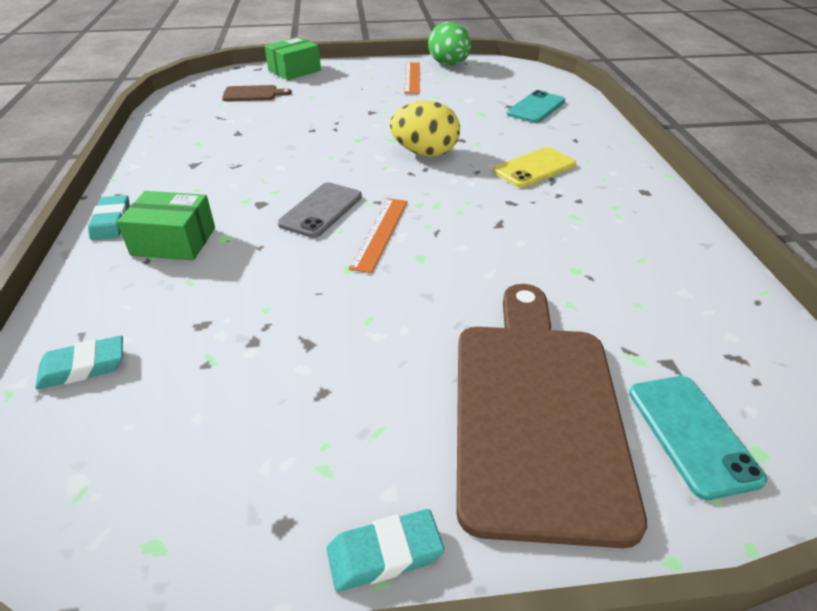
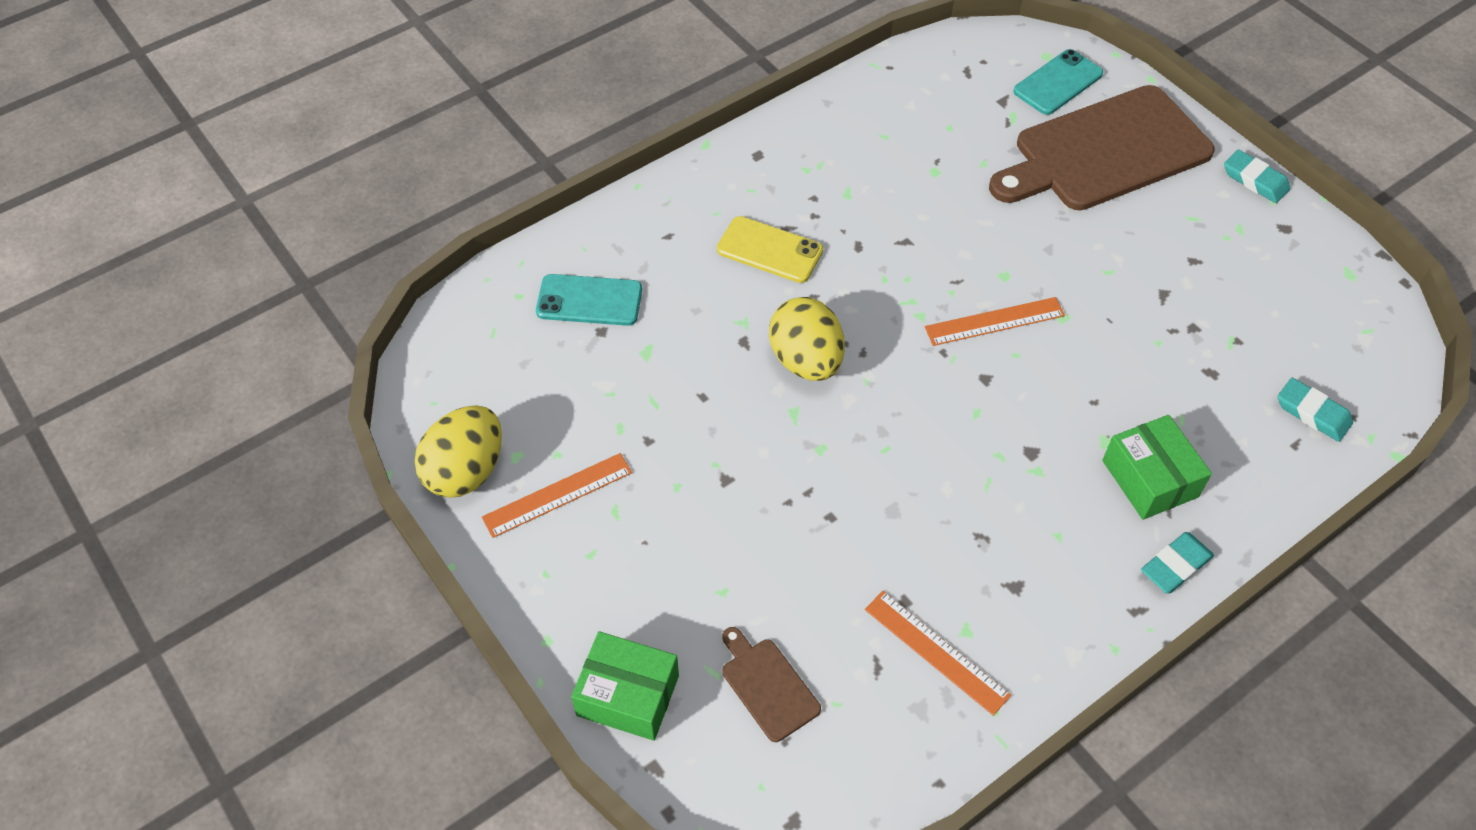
camera: 120 degrees left, 15 degrees up
(201, 132) = (936, 651): none -> orange ruler
(321, 210) = (998, 390): grey phone -> none
(449, 65) = (466, 471): green egg -> yellow egg

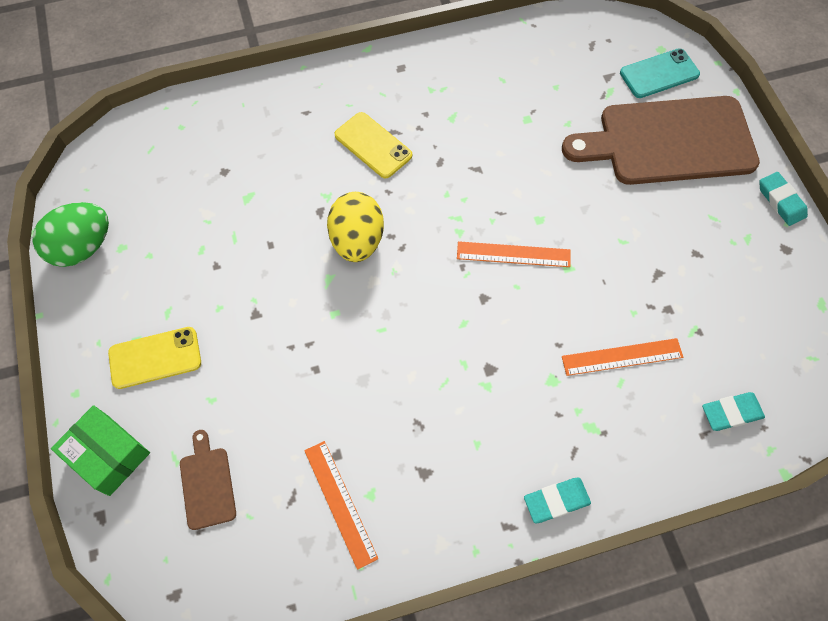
camera: 20 degrees right, 10 degrees up
(466, 471) = (83, 247): yellow egg -> green egg
(558, 495) = (134, 286): orange ruler -> orange ruler (622, 357)
(589, 300) = (227, 145): turquoise phone -> none
(627, 567) = (155, 358): none -> yellow phone
(1150, 478) = (571, 422): green box -> none
(1312, 413) = (731, 413): turquoise eraser -> turquoise eraser turned 75 degrees counterclockwise

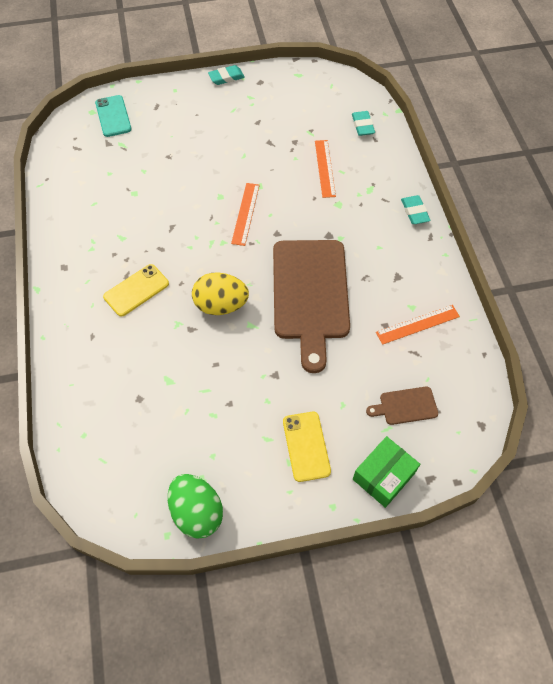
camera: 85 degrees left, 5 degrees down
(669, 141) = (171, 120): brown cutting board -> brown cutting board (310, 294)

